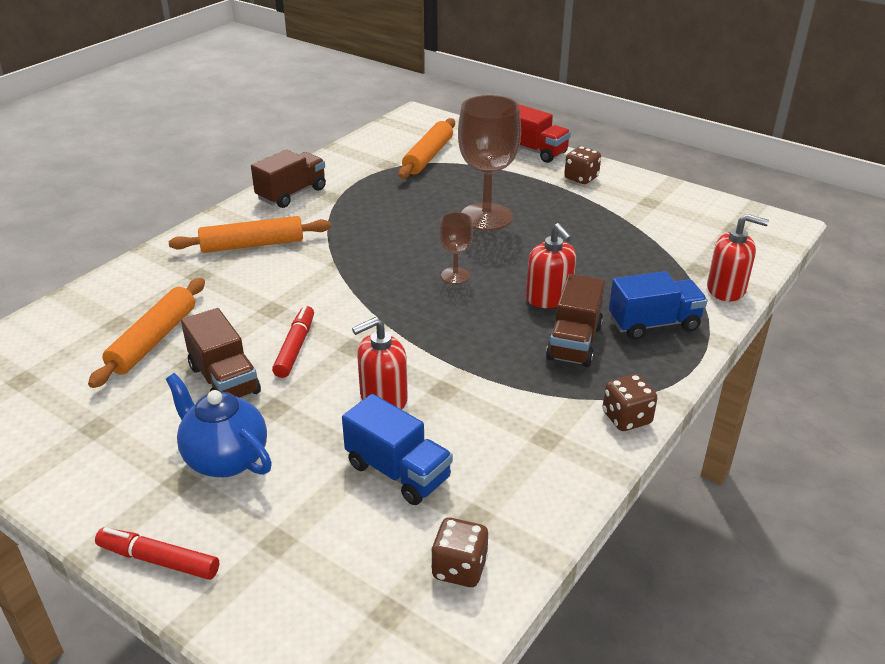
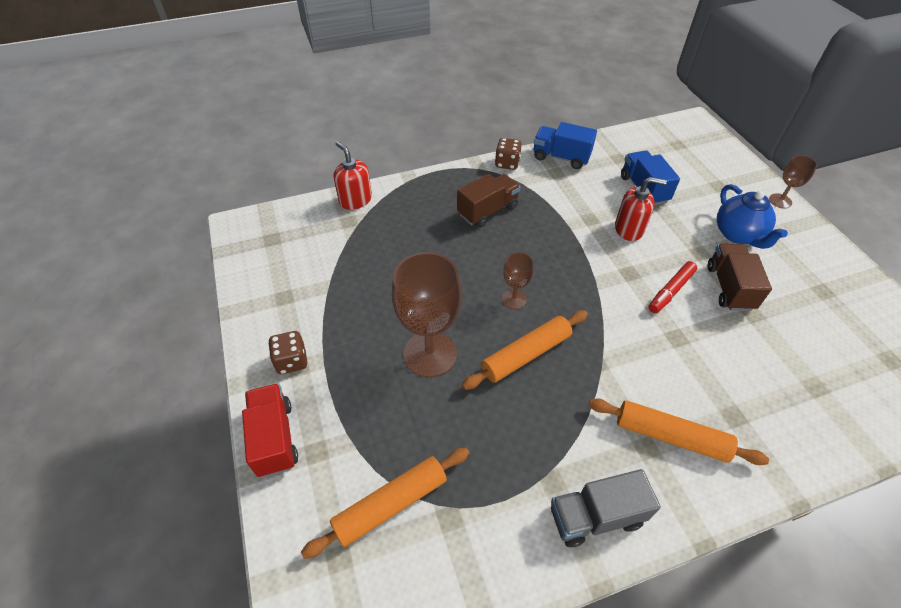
camera: 145 degrees left, 15 degrees up
(153, 340) = (782, 351): orange rolling pin -> orange rolling pin (526, 355)
(159, 560) = (780, 201): red marker -> brown goblet
(291, 194) = (595, 516): brown truck -> grey truck
(459, 568) = (639, 145): brown dice -> none
(549, 298) = (468, 247): red soap dispenser -> none
(653, 324) = (428, 200): blue truck -> blue truck (561, 157)

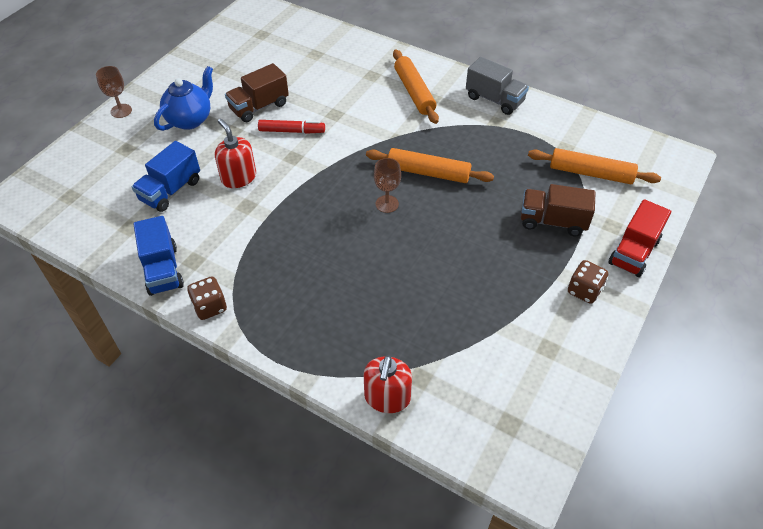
camera: 130 degrees left, 0 degrees up
(430, 354) = (485, 219): brown goblet -> none
(487, 211) = (300, 278): brown truck -> brown truck (552, 221)

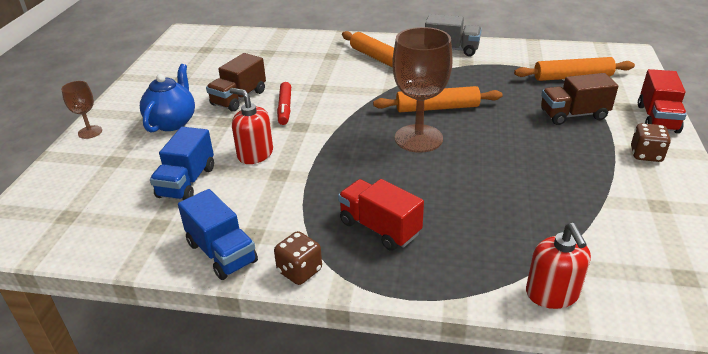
camera: 20 degrees left, 15 degrees down
(292, 131) = (285, 108): red marker -> red marker turned 105 degrees clockwise
(293, 288) = (379, 228): none -> red truck
(387, 204) = (418, 138): brown goblet -> brown goblet, size x2.00

